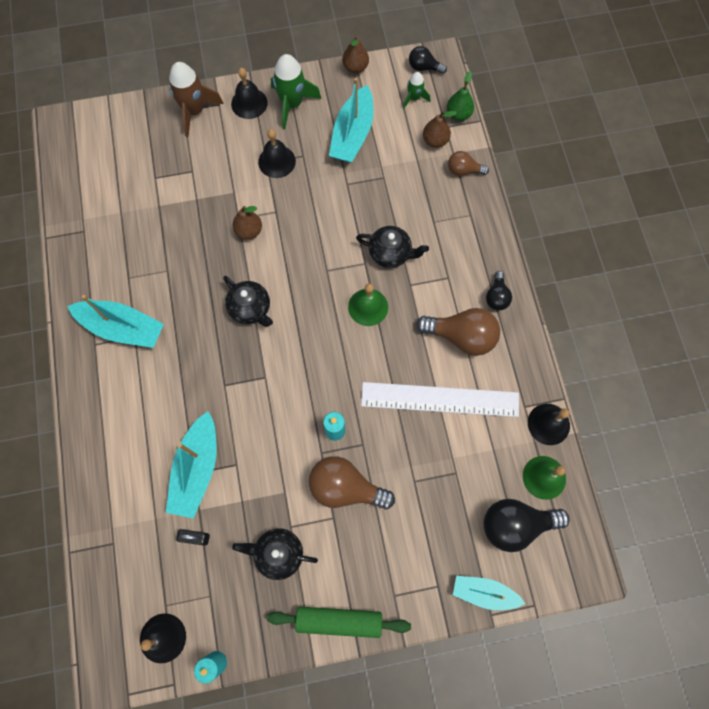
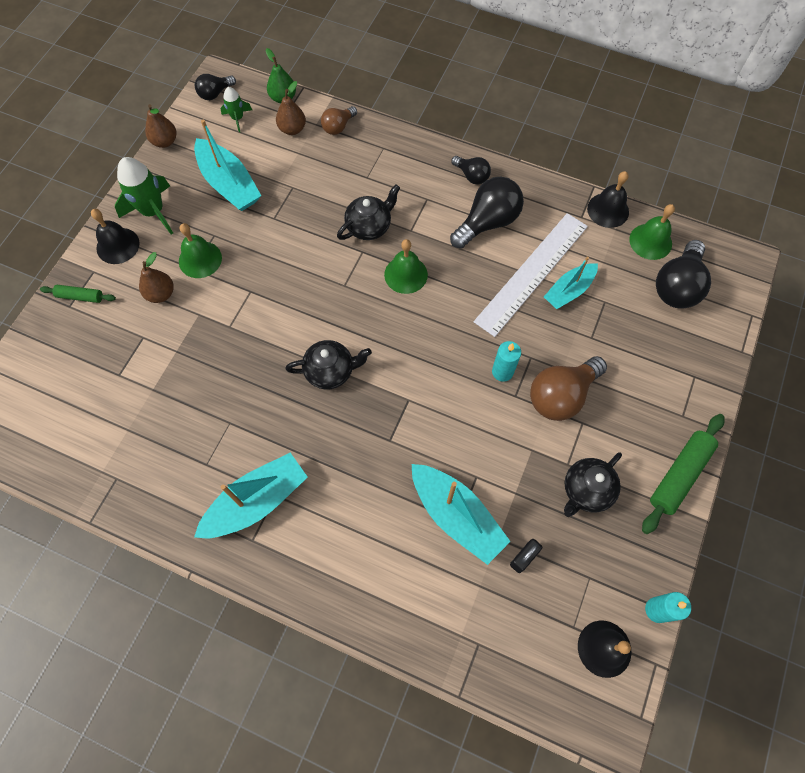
camera: 55 degrees left, 5 degrees down
(194, 111) = (80, 296): brown rocket -> green rolling pin
(249, 231) = (250, 325): brown pear -> brown pear (161, 294)
(277, 161) = (200, 259): black bell -> green bell
(461, 336) = (487, 222): brown light bulb -> black light bulb
(484, 592) = (720, 345): turquoise boat -> turquoise boat (569, 291)

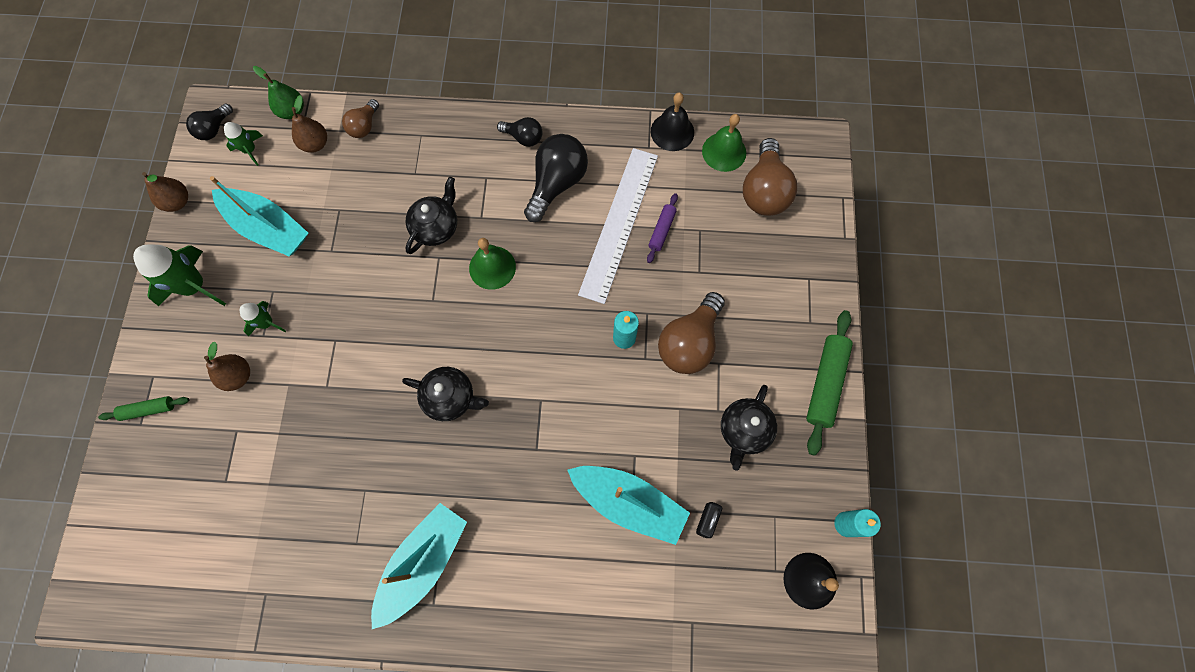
camera: 20 degrees left, 5 degrees up
(118, 245) = (169, 338): black bell -> none
(200, 259) = (267, 323): green bell -> green rocket
(330, 371) = (450, 398): black teapot -> black teapot turned 45 degrees clockwise
(569, 291) = (661, 230): turquoise boat -> purple rolling pin
(677, 286) = (764, 191): black light bulb -> brown light bulb

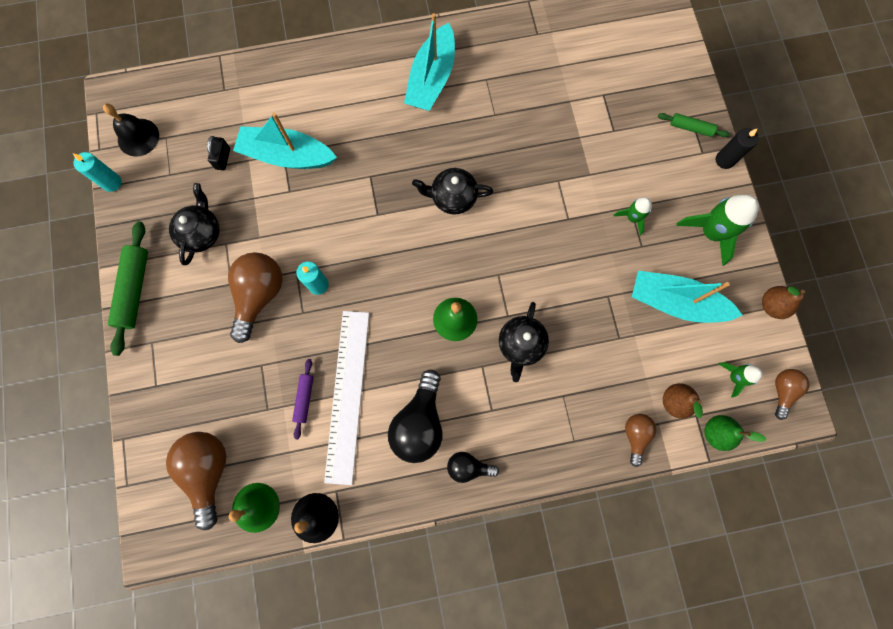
camera: 165 degrees right, 5 degrees up
(134, 361) = (724, 160): none -> black candle
(148, 409) = (690, 128): green rolling pin -> green rolling pin turned 45 degrees clockwise
(214, 129) = (782, 391): black light bulb -> brown light bulb
(238, 376) = (634, 170): brown pear -> none

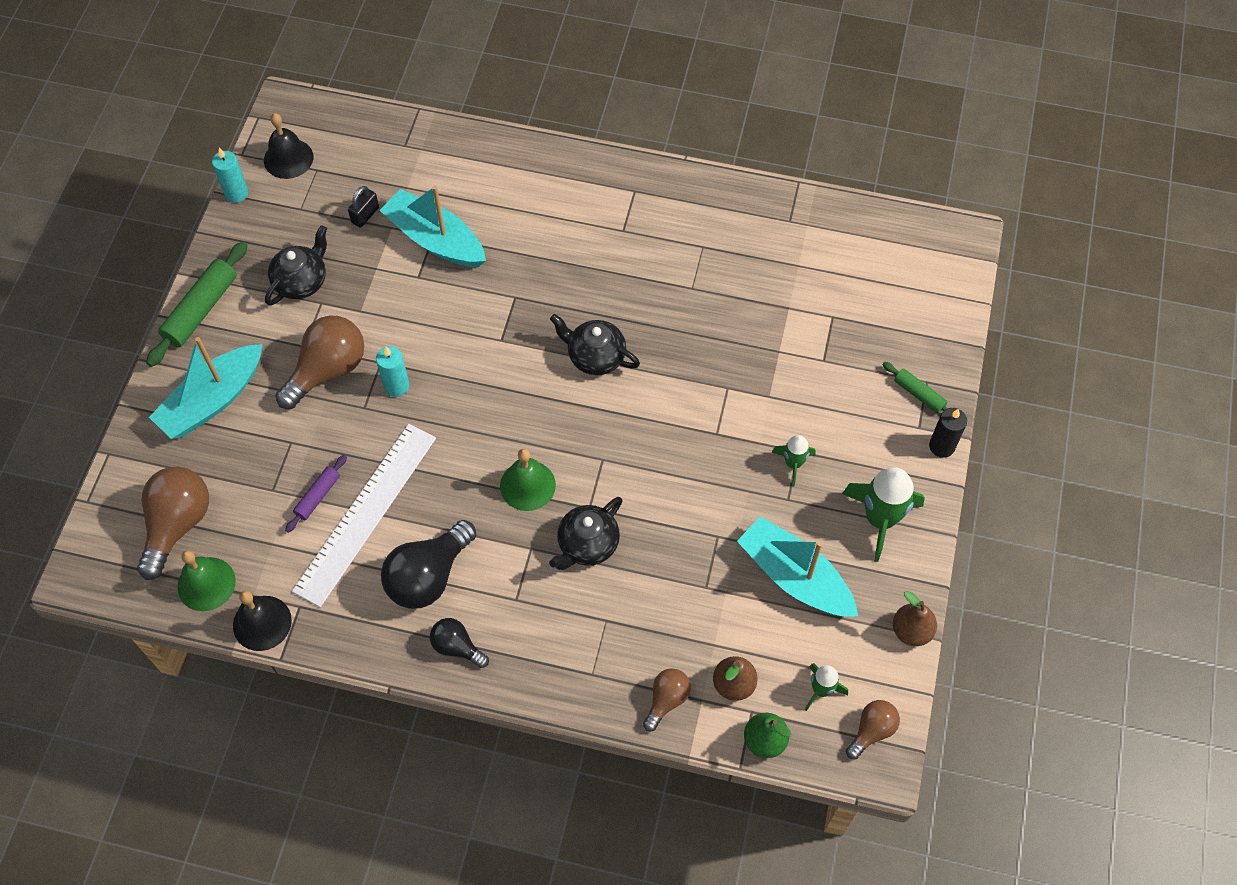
camera: 25 degrees right, 15 degrees down
(432, 79) = (640, 222): turquoise boat -> turquoise boat (213, 400)

